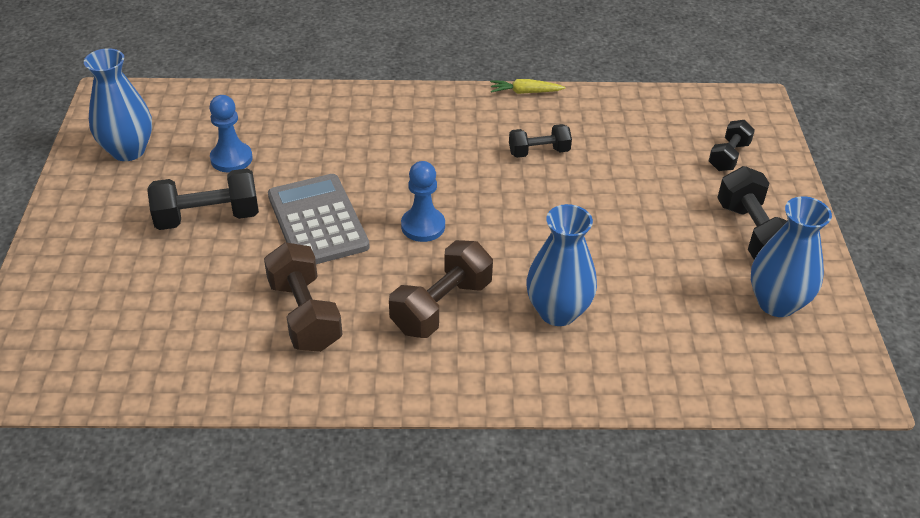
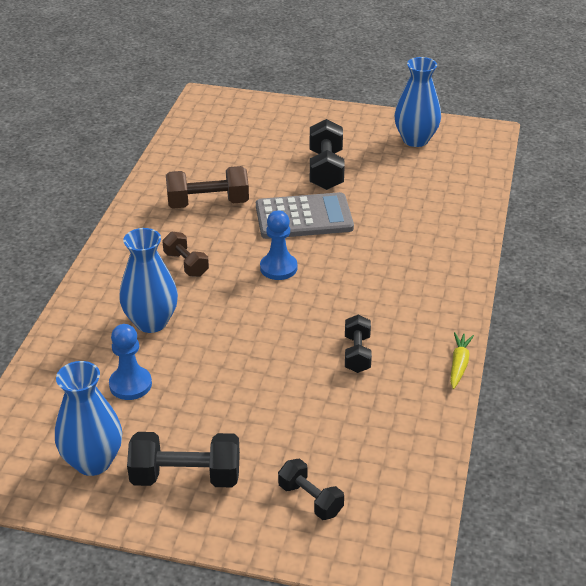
camera: 105 degrees right, 5 degrees down
(231, 159) = (393, 183): blue pawn -> blue pawn (130, 384)
(441, 306) = (186, 264): brown dumbbell -> brown dumbbell, size x0.62

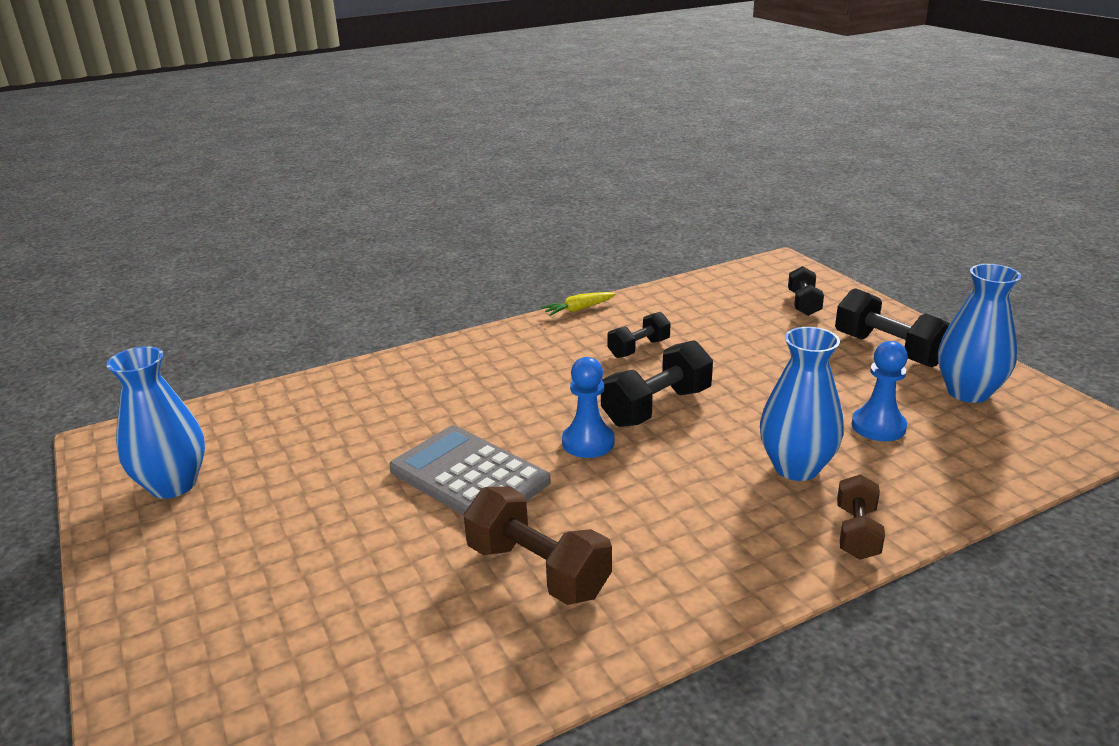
camera: 130 degrees left, 10 degrees down
(186, 264) = (679, 505): brown dumbbell -> brown dumbbell (857, 533)
(326, 170) = (332, 517): black dumbbell -> black dumbbell (656, 407)

